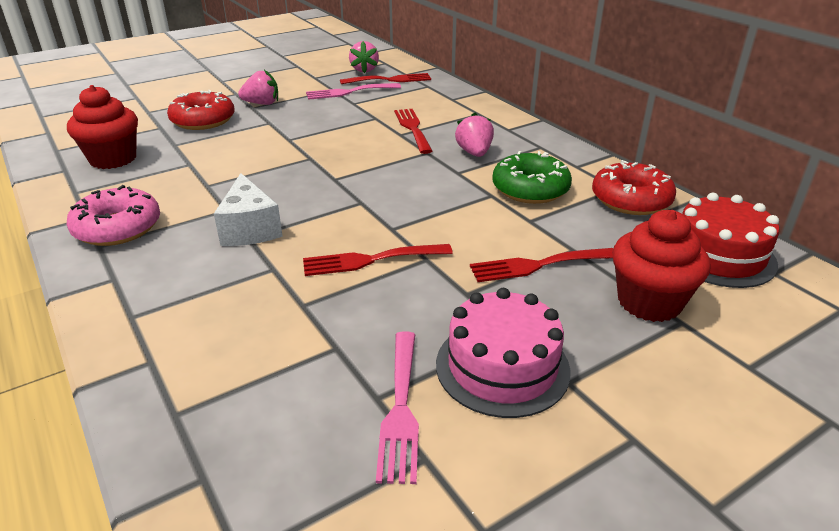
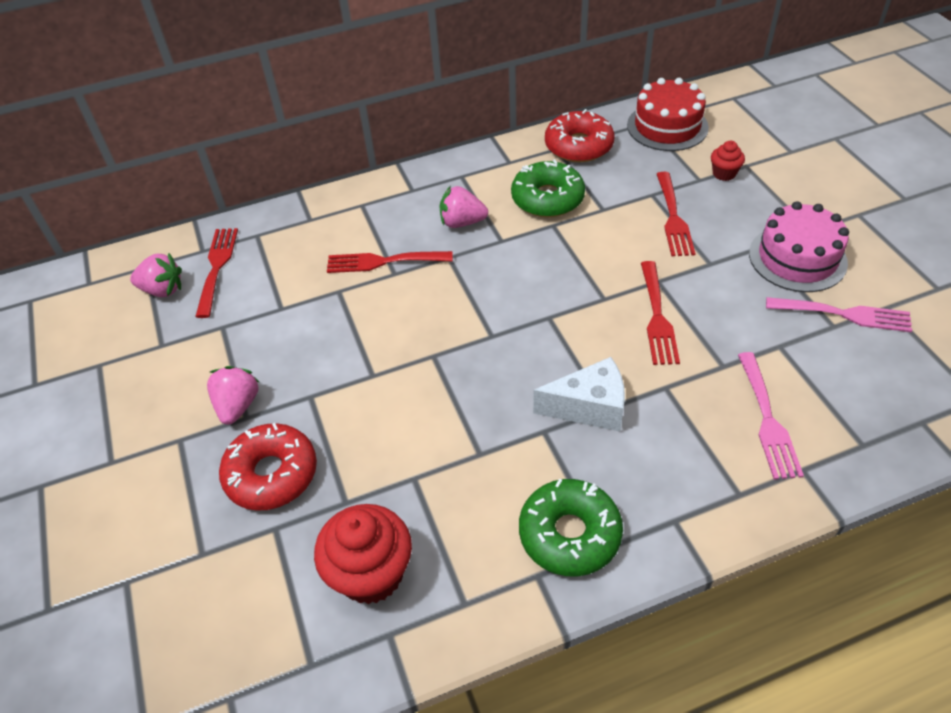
camera: 75 degrees left, 15 degrees up
(118, 228) = (569, 534): pink donut -> green donut
(349, 92) = (240, 310): pink fork -> pink fork (768, 420)
(649, 302) = (724, 173): red cupcake -> red cupcake, size x0.51

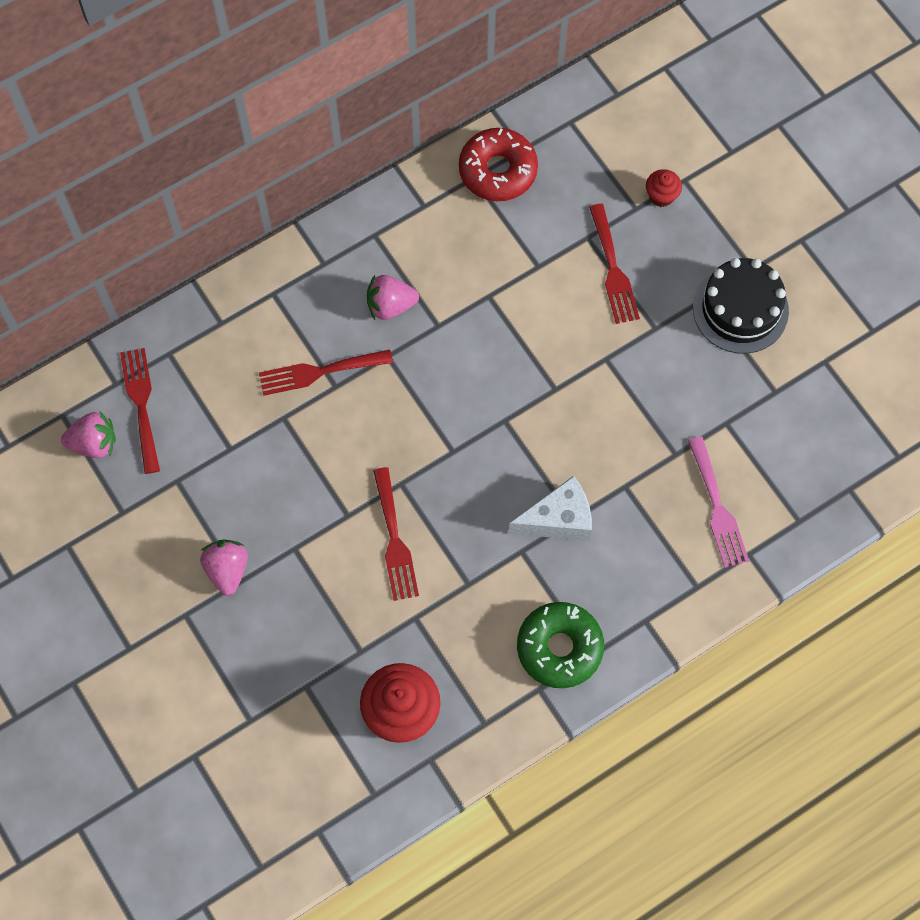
camera: 15 degrees left, 20 degrees up
(271, 474) = (285, 635): red donut -> none
(547, 198) = (476, 258): green donut -> none
(657, 317) = (609, 405): red fork -> red fork (394, 540)
(667, 126) = (593, 126): red cake -> none
(797, 258) = (740, 309): pink cake -> black cake
(844, 314) = (785, 376): pink fork -> none

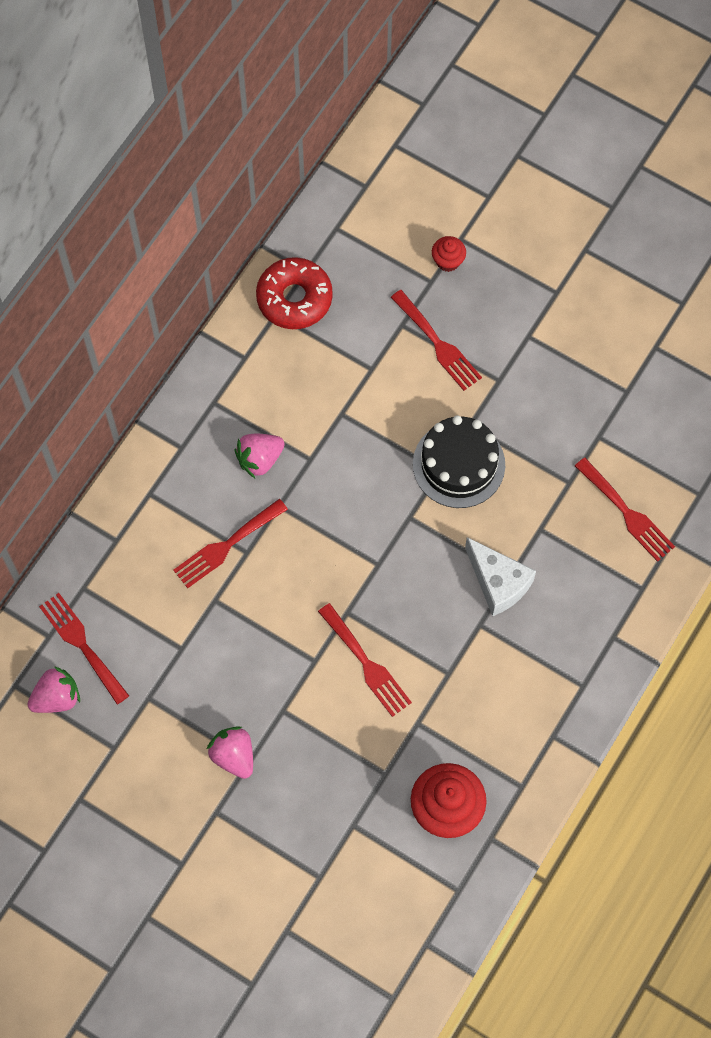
camera: 25 degrees left, 0 degrees up
(558, 519) = (498, 583): white cheese -> white cheese turned 90 degrees clockwise
(559, 648) = (553, 693): green donut -> none
(717, 508) = (627, 513): pink fork -> red fork
(740, 309) = (563, 332): black cake -> black cake (458, 464)

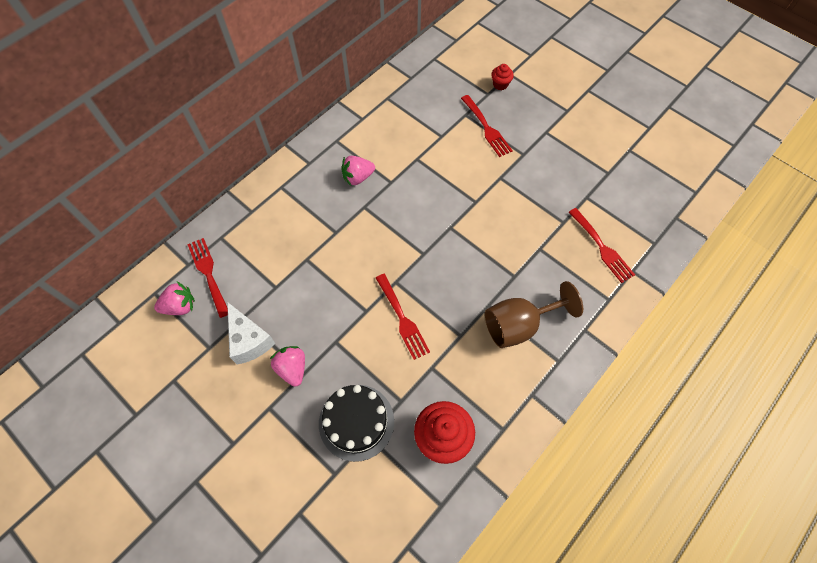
camera: 10 degrees right, 5 degrees down
(226, 546) = (323, 226): red fork -> none
(294, 298) = (400, 91): red donut -> none
(458, 464) = (489, 200): black cake -> black cake (356, 422)
(498, 583) = (505, 279): white cheese -> white cheese (249, 340)
(524, 645) = (519, 325): none -> brown goblet

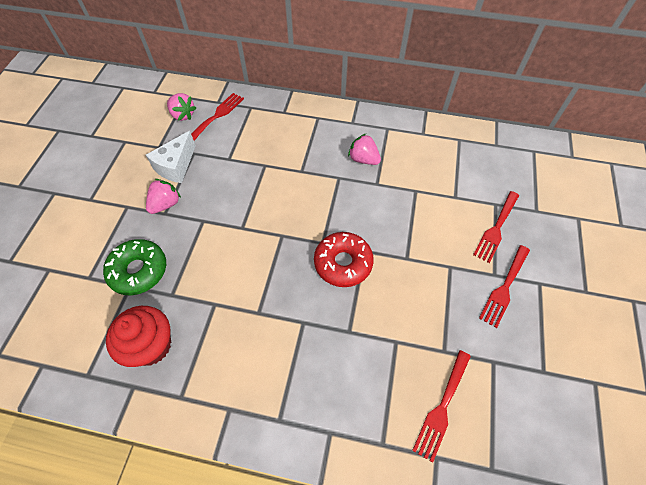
camera: 60 degrees right, 5 degrees down
(356, 422) = (138, 270): black cake -> green donut
(402, 319) = (249, 258): red fork -> red fork (504, 288)
(452, 249) = (343, 263): none -> red donut
(500, 84) = (557, 216): red cupcake -> none
(519, 325) = (298, 361): brown goblet -> none

